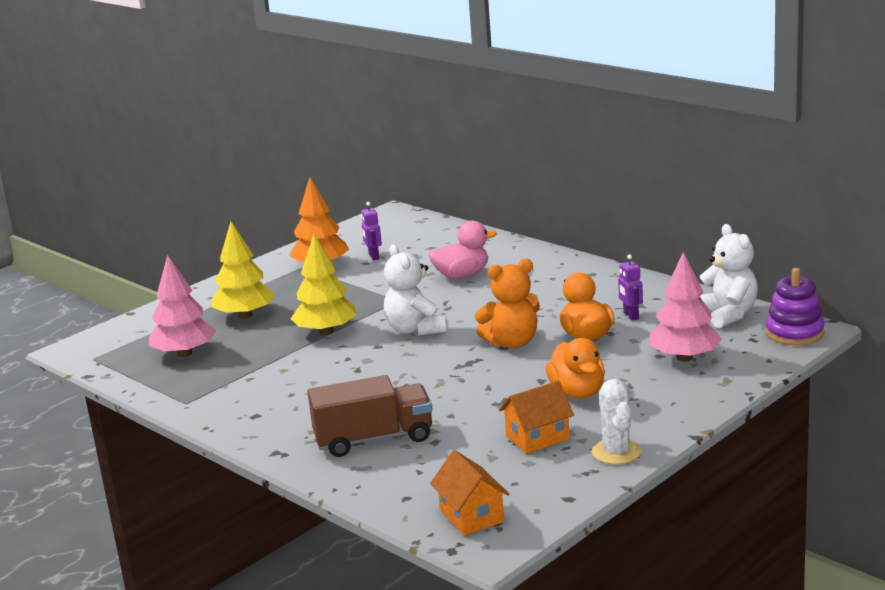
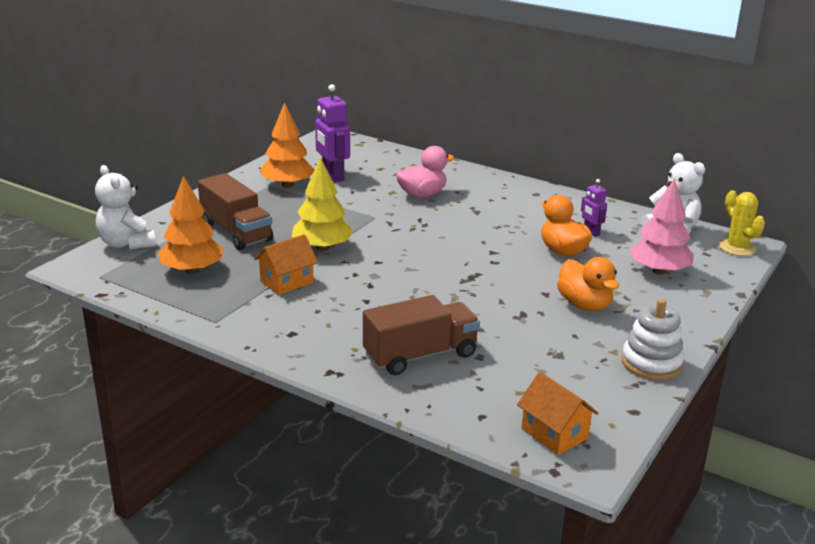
camera: 15 degrees left, 5 degrees up
(184, 353) = (192, 270): pink tree -> orange tree
(245, 316) = (236, 232): yellow tree -> brown truck
(373, 256) = (332, 176): purple robot -> purple robot, size x1.81
(415, 329) = (405, 245): white teddy bear -> white teddy bear (126, 244)
(512, 342) = (500, 257): orange teddy bear -> none
(537, 438) = (573, 350): orange house -> orange house (287, 282)
(616, 452) = (651, 363): white cactus -> white stacking toy
(794, 333) = (737, 248): purple stacking toy -> yellow cactus

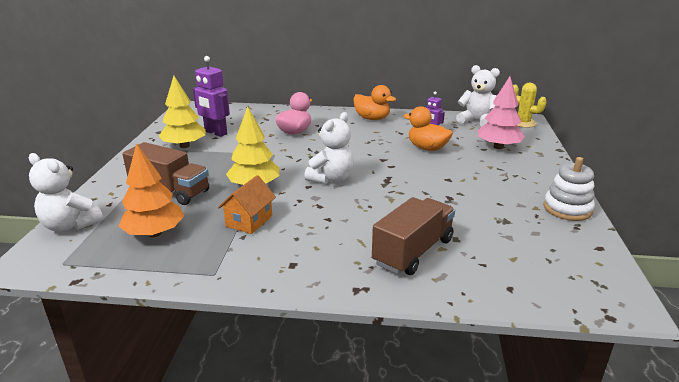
camera: 25 degrees left, 0 degrees up
(287, 185) = (184, 146): orange tree -> yellow tree
(410, 260) = (331, 179): none -> white teddy bear
(554, 433) = (573, 284): orange house -> none
(584, 305) = (481, 180): orange duck -> orange duck (372, 118)

